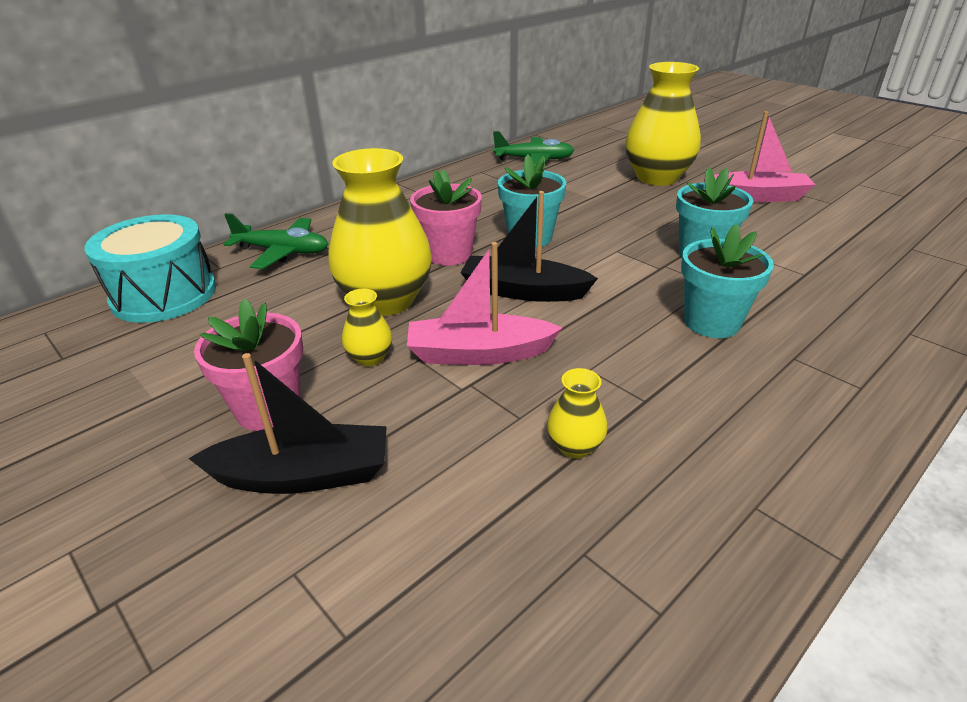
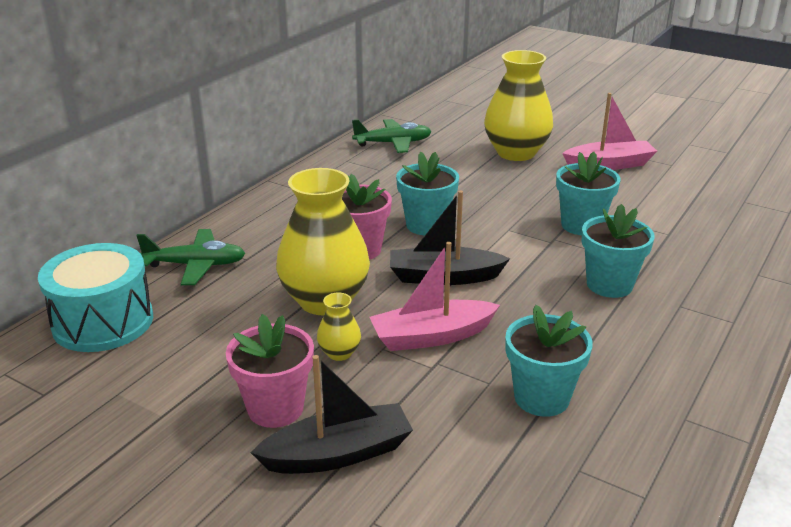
camera: 15 degrees left, 5 degrees down
(575, 446) = (541, 398): yellow vase -> turquoise flower pot

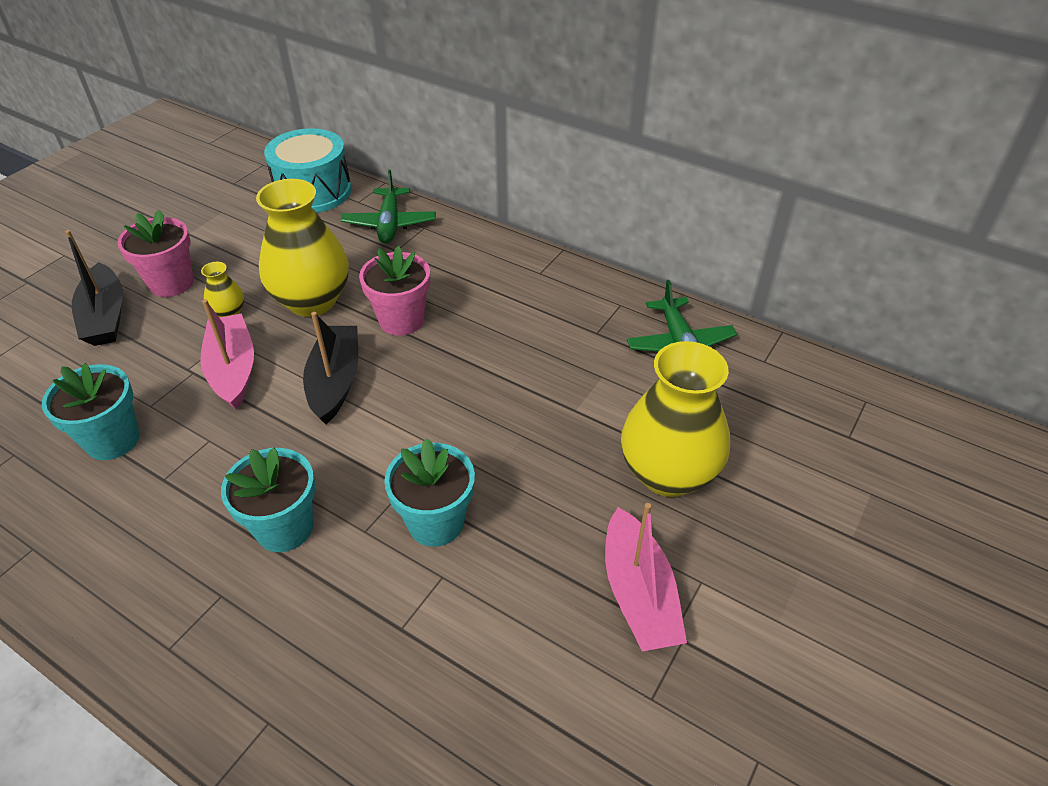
camera: 90 degrees right, 15 degrees up
(426, 225) = (449, 371): turquoise flower pot -> none

